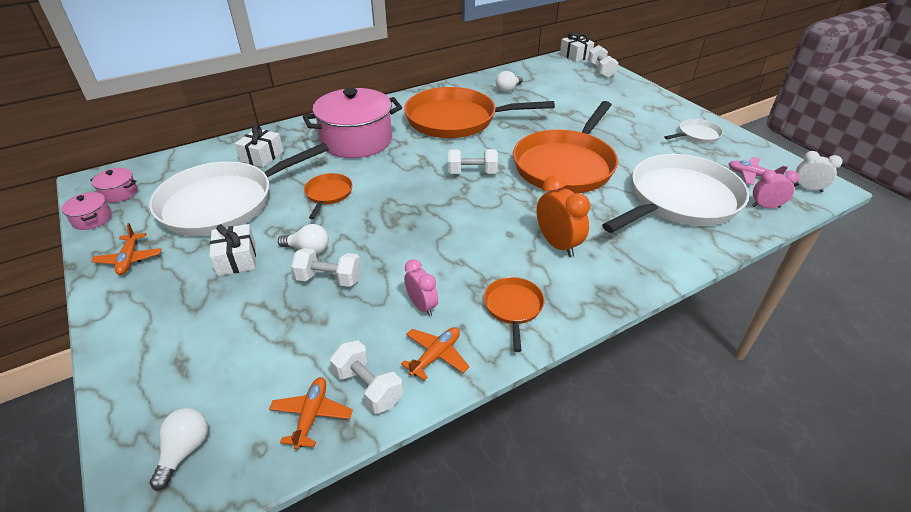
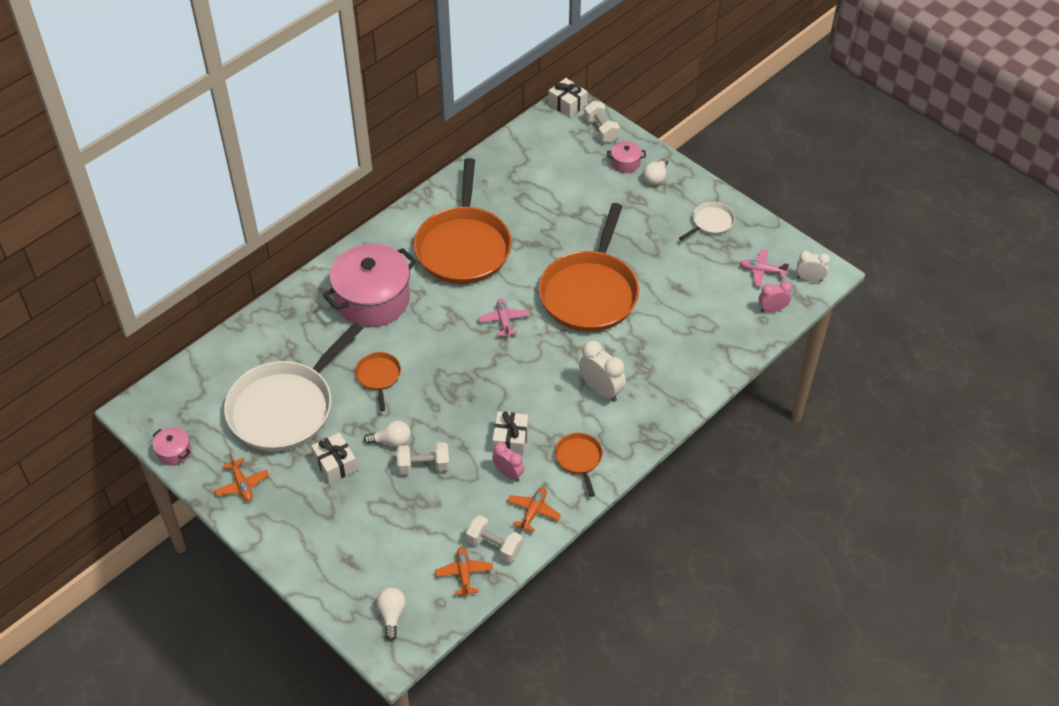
camera: 15 degrees left, 10 degrees up
(119, 193) = (176, 417): pink pot -> pink pot (625, 163)
(262, 156) = (287, 341): white gift -> white gift (510, 440)
(456, 120) = (463, 247): orange pan -> orange pan turned 75 degrees counterclockwise
(472, 172) = (504, 320): white dumbbell -> pink plane
(508, 89) = (505, 184): white light bulb -> white light bulb (656, 178)
(557, 244) = (601, 390): orange clock -> white clock
(680, 200) = (699, 316): white pan -> none

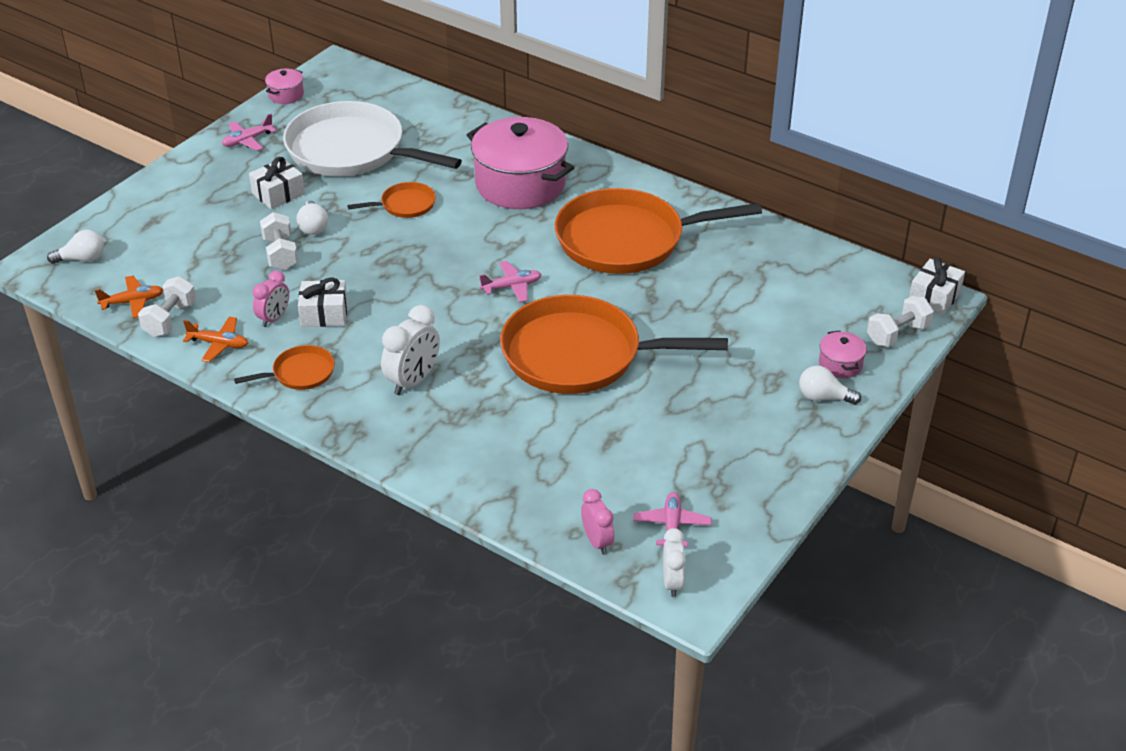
camera: 80 degrees right, 10 degrees down
(242, 484) = (248, 140): orange plane -> pink plane
(711, 222) = (753, 462): white pan -> none

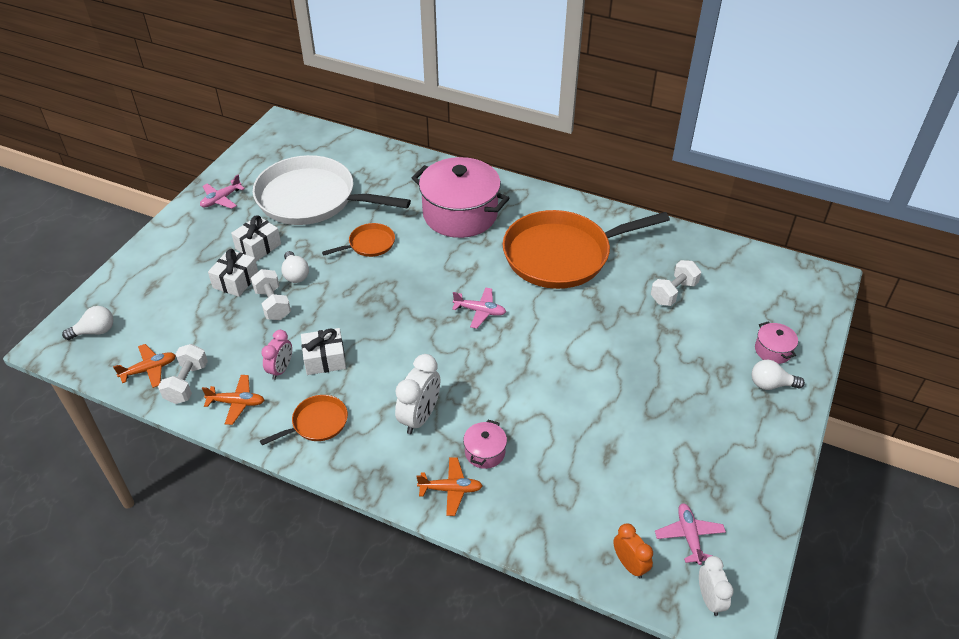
camera: 10 degrees left, 5 degrees up
(286, 95) = (245, 154): pink pot -> pink pot (485, 452)
(426, 451) = (450, 489): none -> orange plane
(512, 287) = (480, 311): pink plane -> pink plane turned 45 degrees clockwise
(579, 355) = (555, 371): orange pan -> none
(597, 542) = (629, 564): pink clock -> orange clock
(897, 334) = (807, 315): white dumbbell -> white dumbbell (673, 292)
(934, 297) = (823, 277): white gift -> white gift (236, 281)

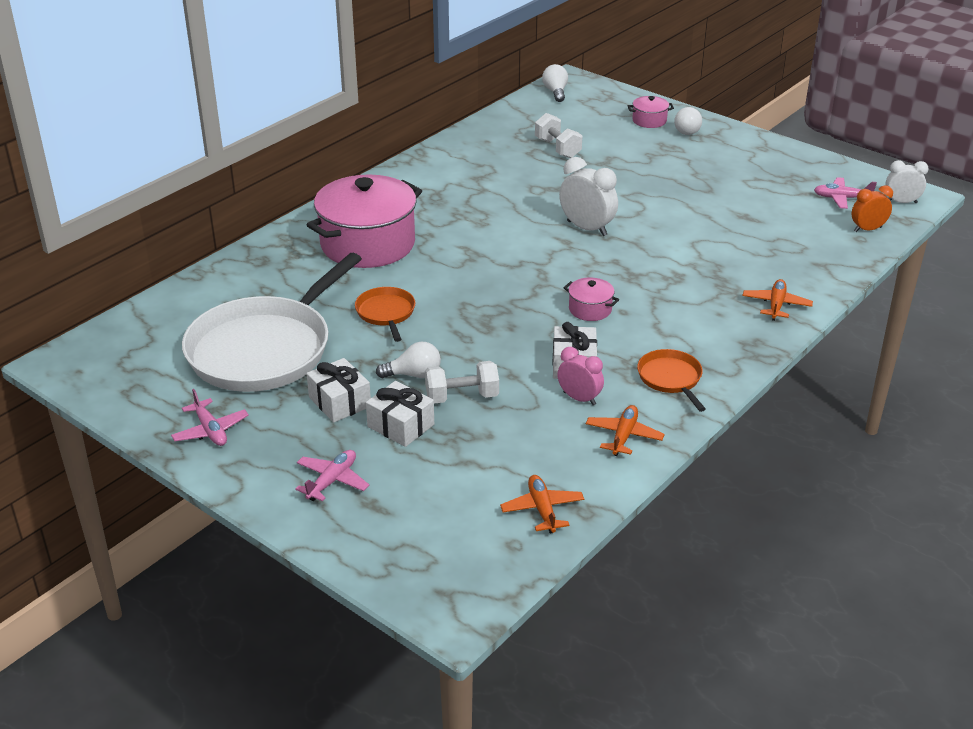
camera: 75 degrees left, 10 degrees down
(95, 331) = (445, 564): white light bulb -> white light bulb (555, 92)
(187, 383) = (578, 476): white dumbbell -> none
(420, 417) = (679, 311): white clock -> white clock (587, 228)
(480, 311) = (538, 255): pink plane -> pink plane (332, 481)
(485, 452) = (734, 280): pink pot -> pink pot (590, 309)
(562, 255) = (473, 194): orange pan -> none

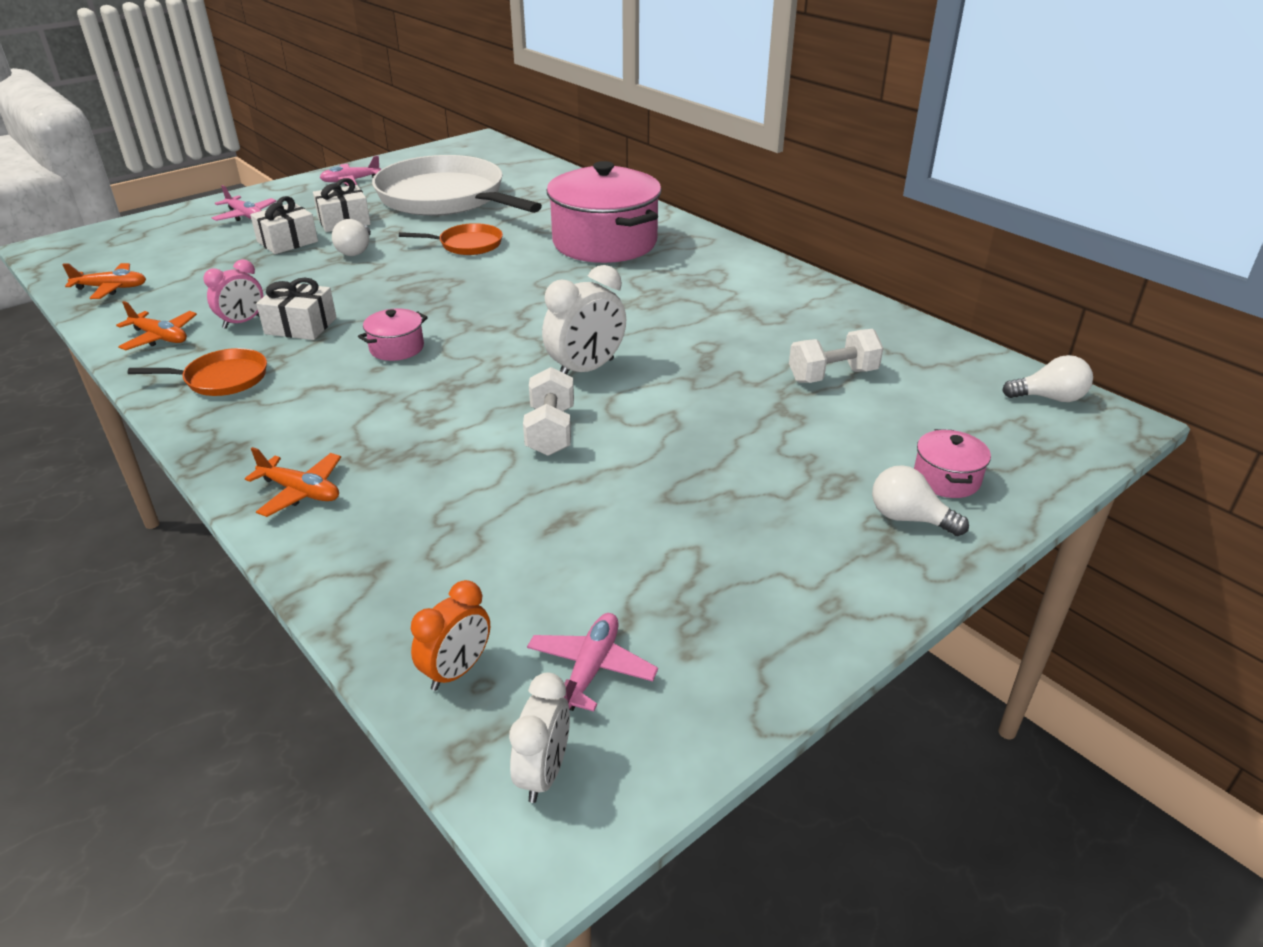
camera: 100 degrees right, 0 degrees up
(462, 397) = (302, 268): white dumbbell -> white dumbbell (550, 431)
(867, 229) = (457, 671): orange clock -> orange clock turned 45 degrees clockwise

